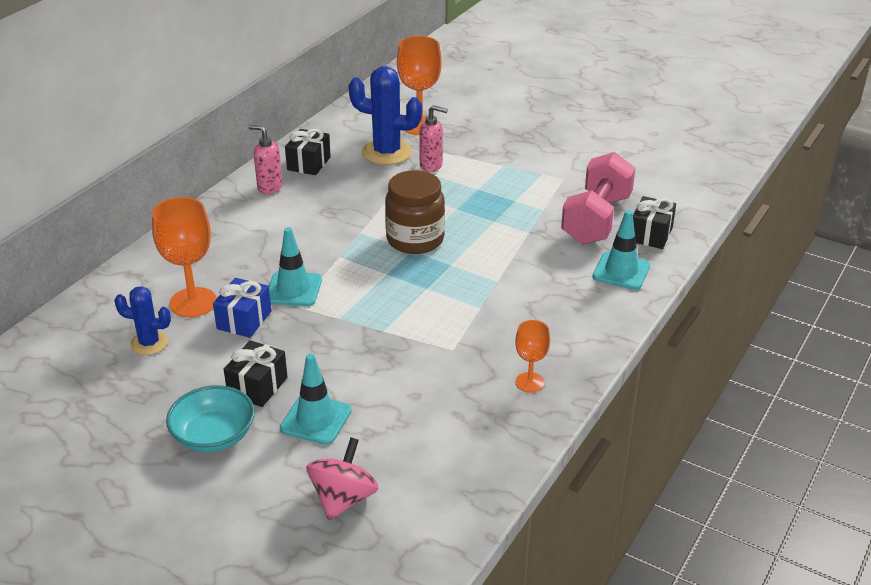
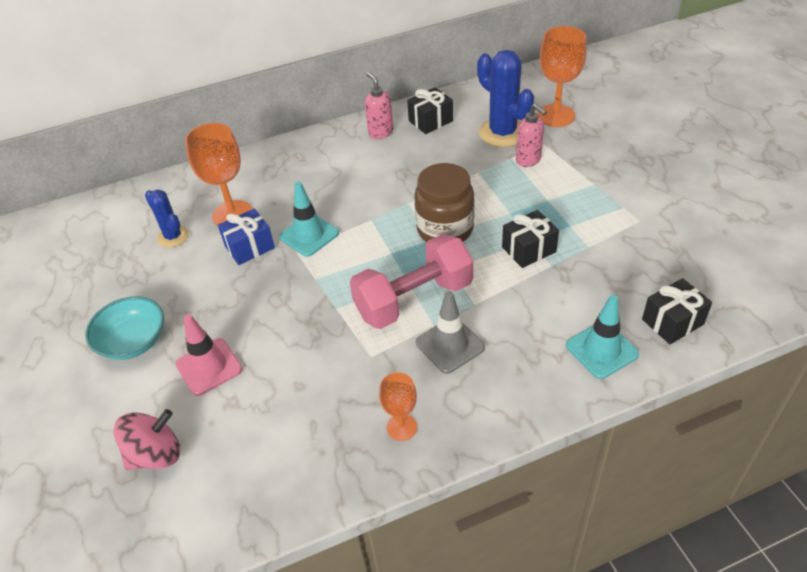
camera: 40 degrees right, 10 degrees up
(257, 386) = (201, 312): black gift -> black gift (528, 249)
(316, 420) = (209, 367): turquoise traffic cone -> pink traffic cone
(508, 315) = (450, 345): none -> grey traffic cone
(596, 219) = (631, 280): pink dumbbell -> pink dumbbell (414, 299)

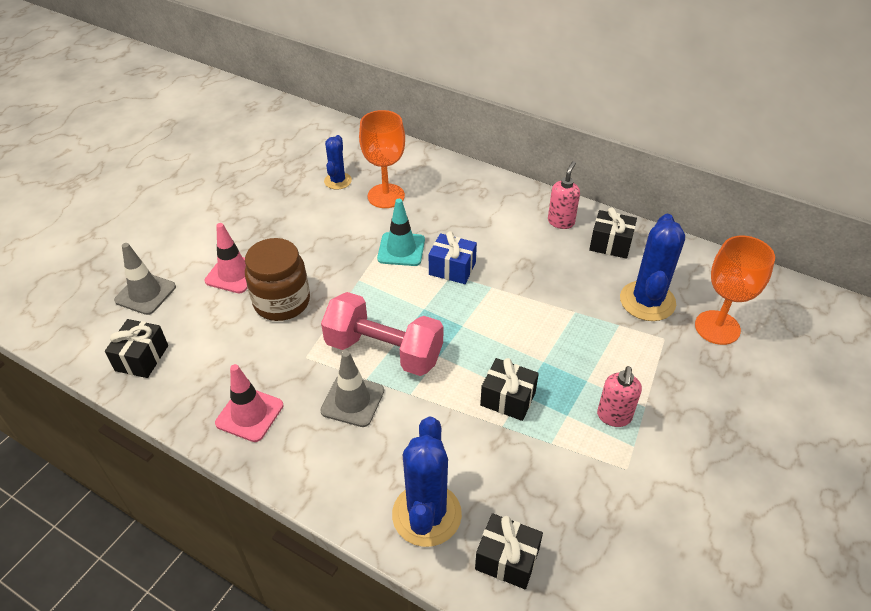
camera: 50 degrees right, 0 degrees up
(133, 341) = (229, 223): turquoise bowl -> none
(156, 454) = (145, 293): pink spinning top -> grey traffic cone
(246, 492) = (142, 358): none -> black gift
(249, 247) = (361, 225): blue gift -> blue gift (452, 268)
(401, 427) = (249, 414): orange goblet -> pink traffic cone
(445, 229) = (481, 328): brown jar -> brown jar (282, 302)
(528, 160) = (628, 339): pink soap dispenser -> pink soap dispenser (614, 417)
(601, 350) = (426, 514): turquoise traffic cone -> blue cactus

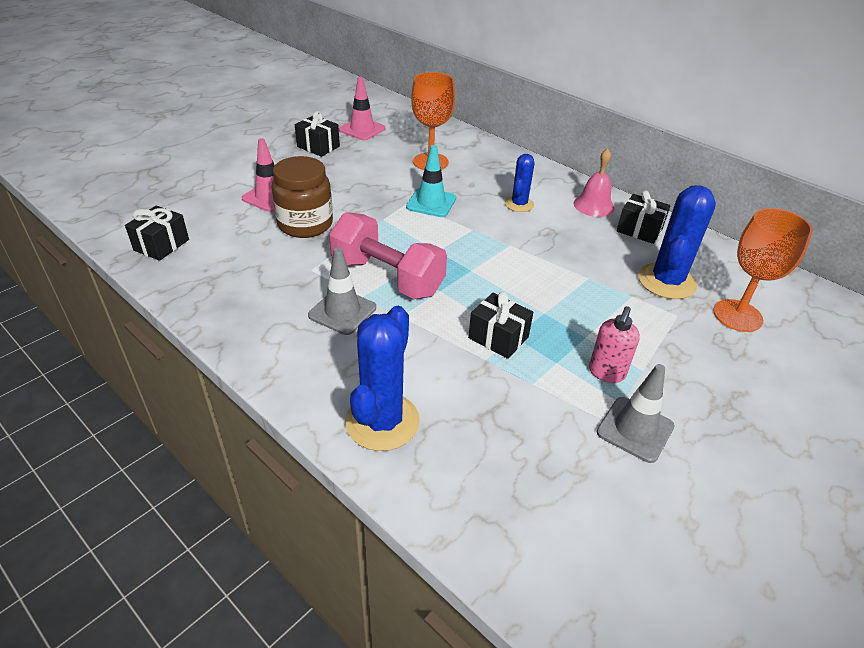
camera: 10 degrees right, 5 degrees down
(145, 293) = (186, 199): grey traffic cone -> grey traffic cone (635, 429)
(249, 414) = (240, 305): pink traffic cone -> pink traffic cone (362, 129)
(338, 181) = (390, 145): blue cactus -> blue cactus (519, 204)
(452, 268) = (475, 224): blue gift -> none
(507, 559) = (454, 479): black gift -> black gift (318, 146)
(561, 222) = (593, 205): pink soap dispenser -> pink bell

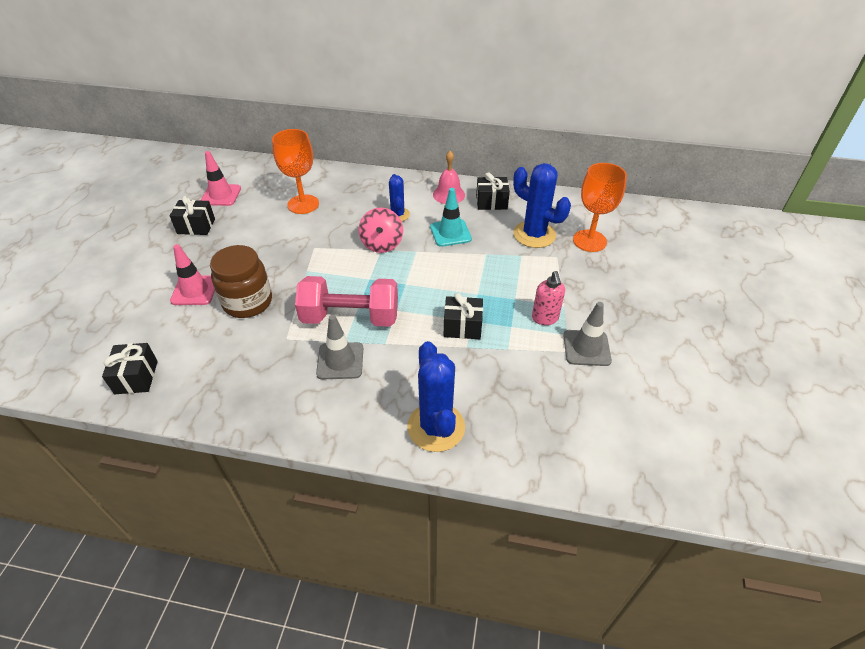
camera: 30 degrees left, 5 degrees up
(431, 203) = (332, 240): turquoise traffic cone -> turquoise traffic cone (450, 233)
(479, 224) = (382, 244): none -> pink spinning top
(666, 281) = (534, 234): blue cactus -> blue cactus turned 45 degrees counterclockwise

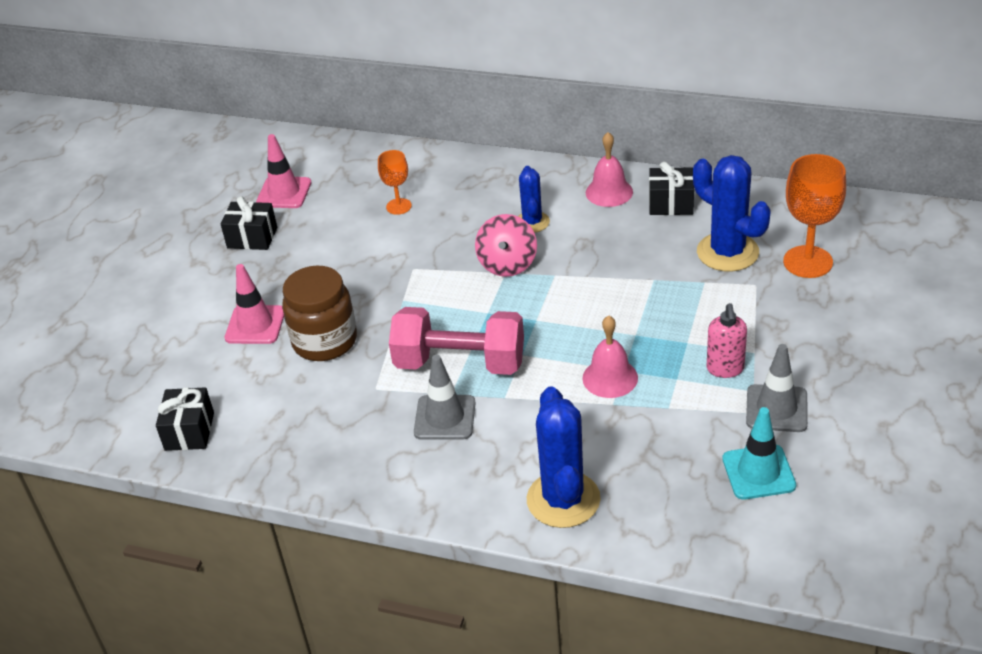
camera: 10 degrees right, 5 degrees down
(303, 204) = (398, 206): orange goblet -> orange goblet, size x0.57
(450, 233) = (606, 249): turquoise traffic cone -> turquoise traffic cone (758, 472)
(462, 327) = (610, 378): black gift -> pink bell

